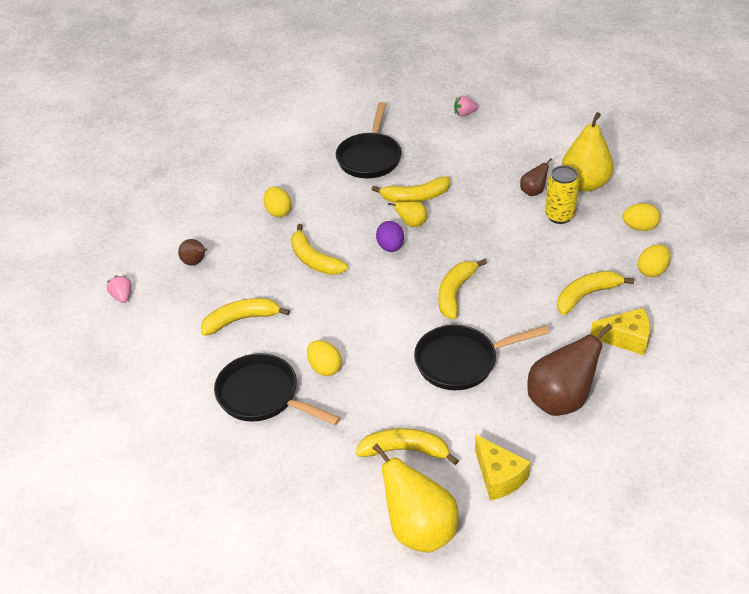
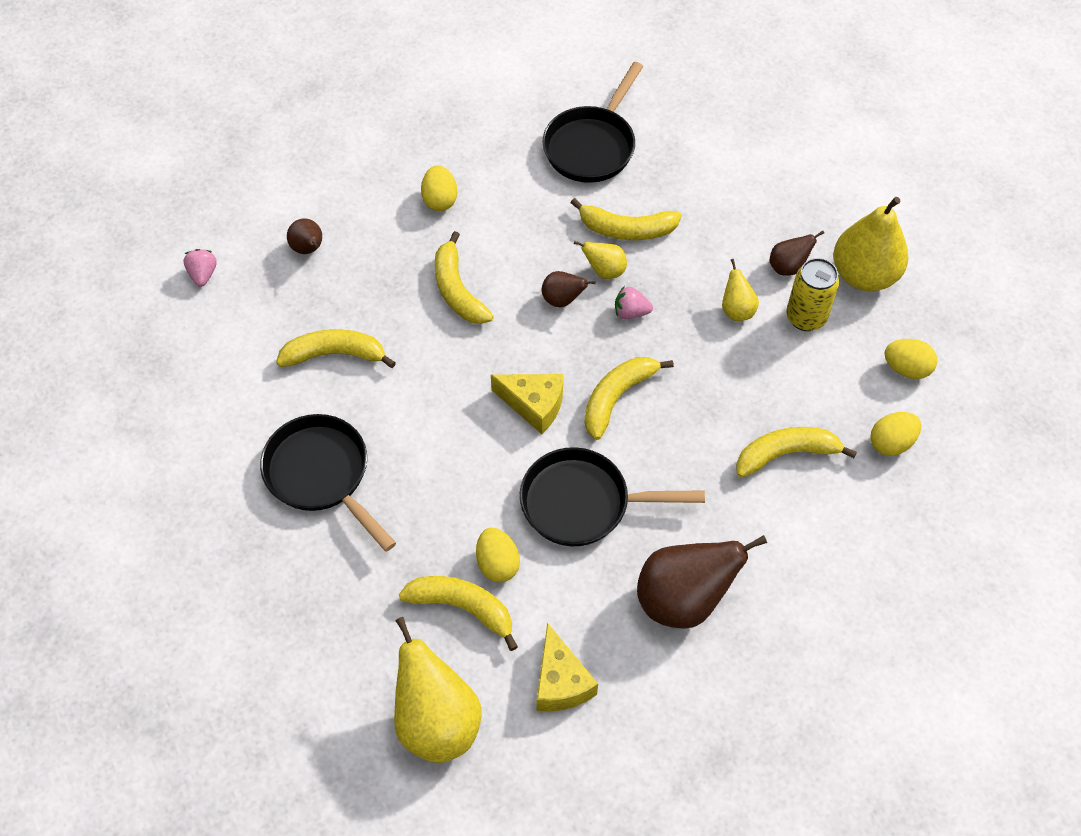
camera: 15 degrees right, 15 degrees up
(325, 368) = (410, 458): yellow egg -> yellow egg (497, 564)
(390, 247) = (562, 300): purple egg -> brown pear
(464, 114) = (749, 108): pink strawberry -> pink strawberry (631, 312)
(511, 223) = (736, 310): none -> yellow pear
(626, 338) = (808, 536): yellow cheese -> yellow cheese (534, 405)

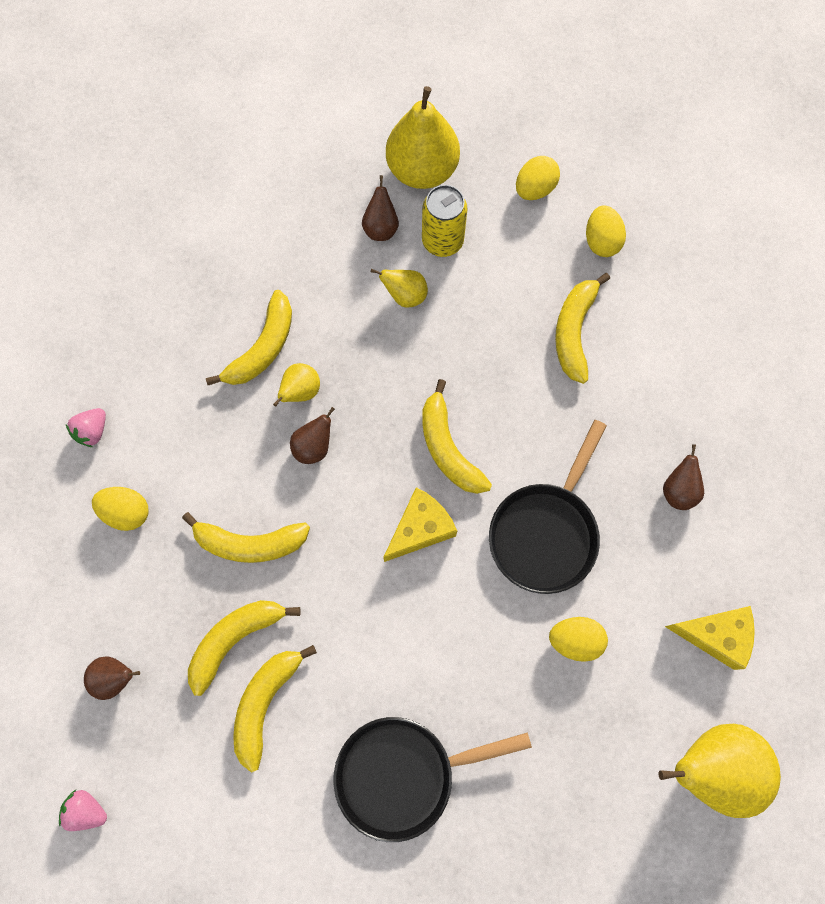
camera: 65 degrees left, 15 degrees up
(463, 607) = (606, 692): yellow banana -> yellow banana (235, 639)
(592, 146) = (143, 331): black pan -> none
(631, 312) = (360, 390): pink strawberry -> pink strawberry (93, 431)
(683, 599) = (678, 490): brown pear -> brown pear, size x0.49

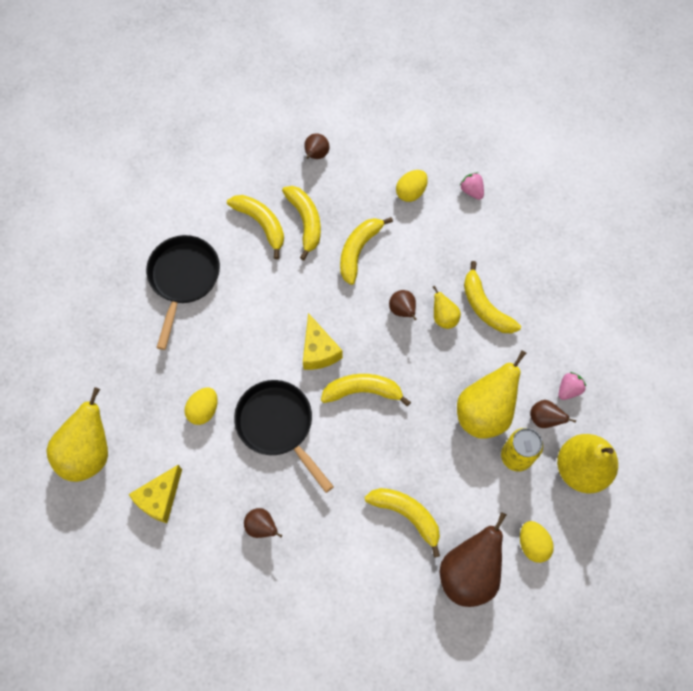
camera: 115 degrees right, 5 degrees down
(87, 809) = (253, 119): pink strawberry -> pink strawberry (569, 389)
(405, 295) = (484, 412): yellow pear -> yellow pear, size x2.02
(601, 241) = (469, 572): yellow egg -> brown pear

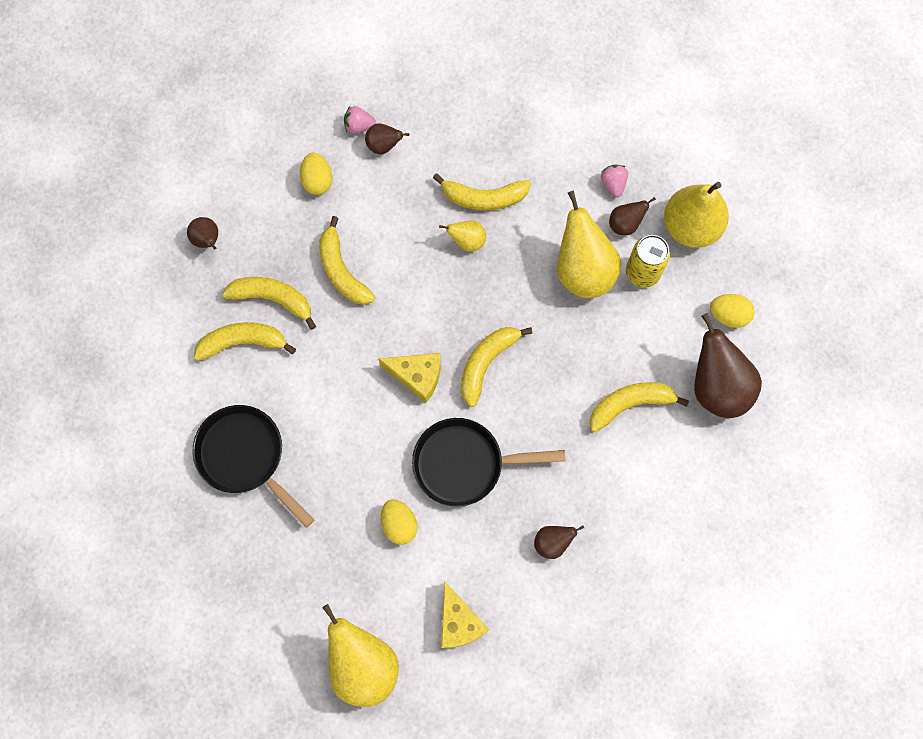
camera: 55 degrees left, 5 degrees up
(402, 310) = (433, 272): brown pear -> brown pear (384, 145)

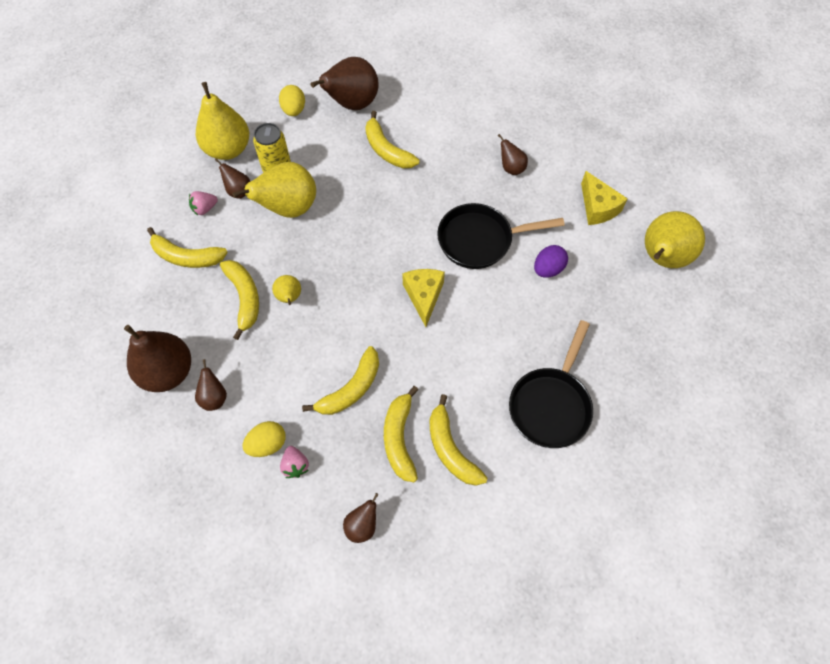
camera: 110 degrees left, 10 degrees down
(359, 126) = (198, 427): pink strawberry -> pink strawberry (295, 465)
(399, 524) = (548, 269): yellow egg -> purple egg
(427, 111) = (168, 372): none -> brown pear
(459, 622) = (597, 207): yellow cheese -> yellow cheese turned 105 degrees clockwise
(464, 464) = (480, 240): black pan -> black pan turned 105 degrees clockwise
(486, 363) = (392, 250): yellow banana -> yellow banana (186, 257)

